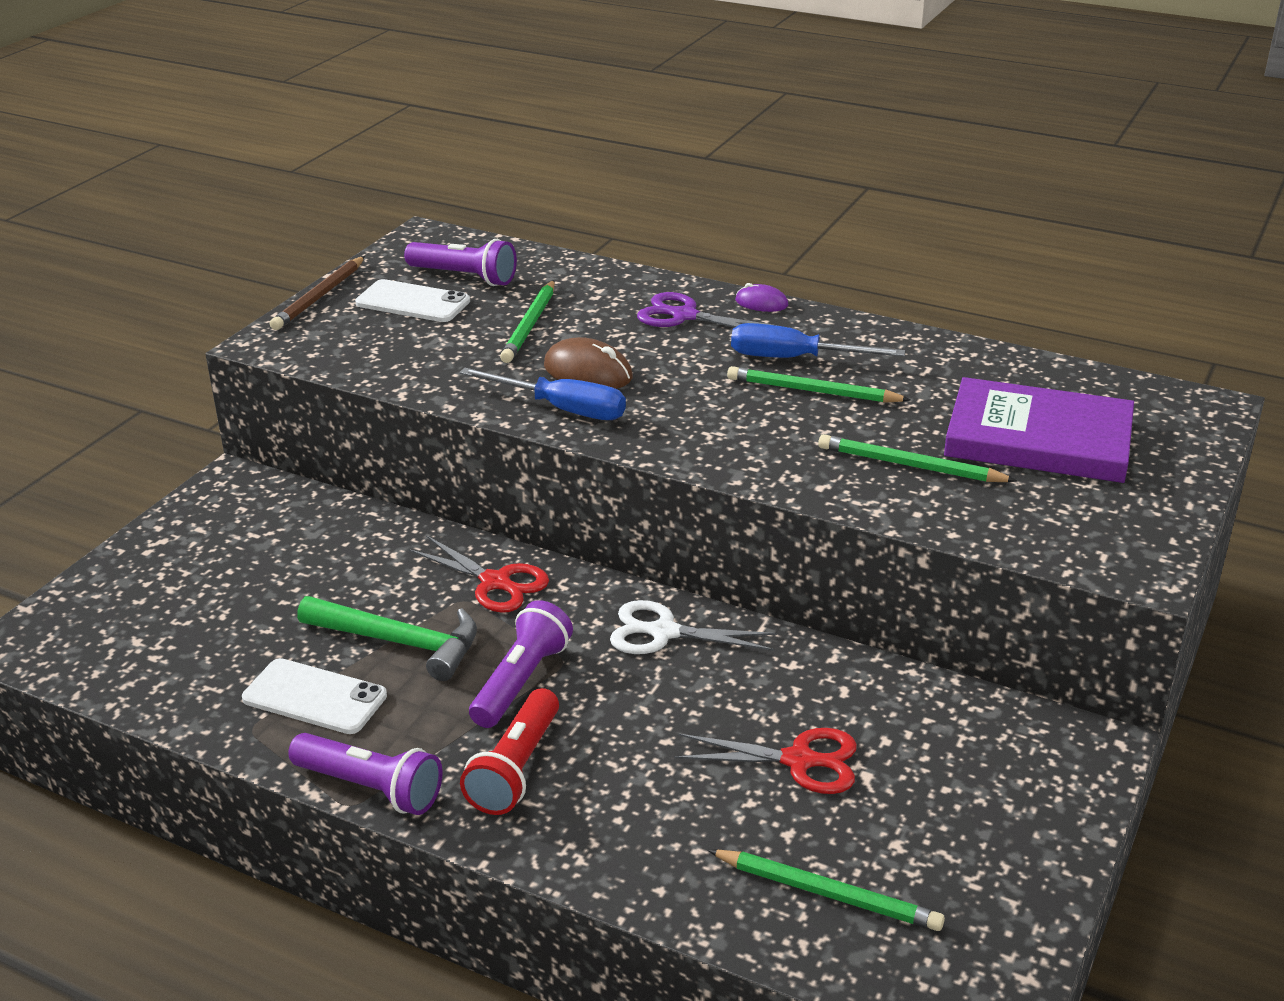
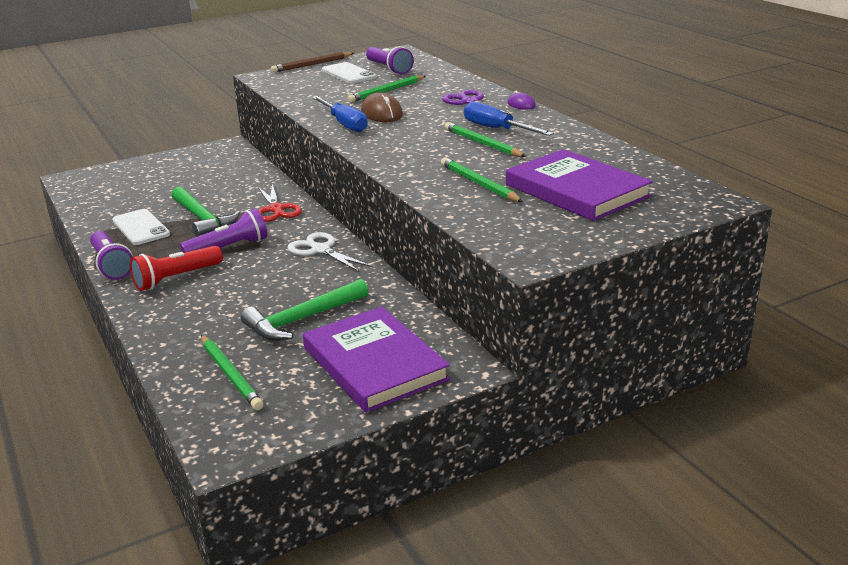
camera: 35 degrees right, 5 degrees down
(799, 761) = (302, 319): red scissors -> green hammer
(981, 788) = (374, 363): none -> purple book

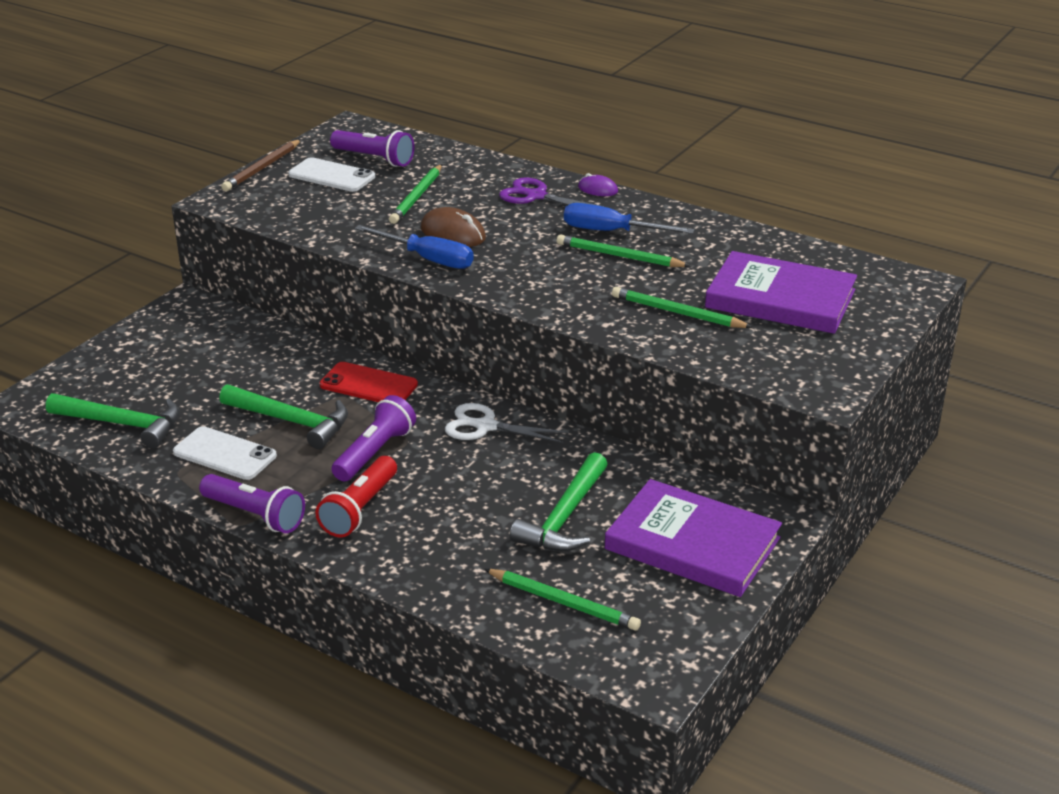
camera: 30 degrees left, 5 degrees up
(108, 199) = (123, 424): none -> green hammer
(276, 209) = (368, 385): red scissors -> red phone

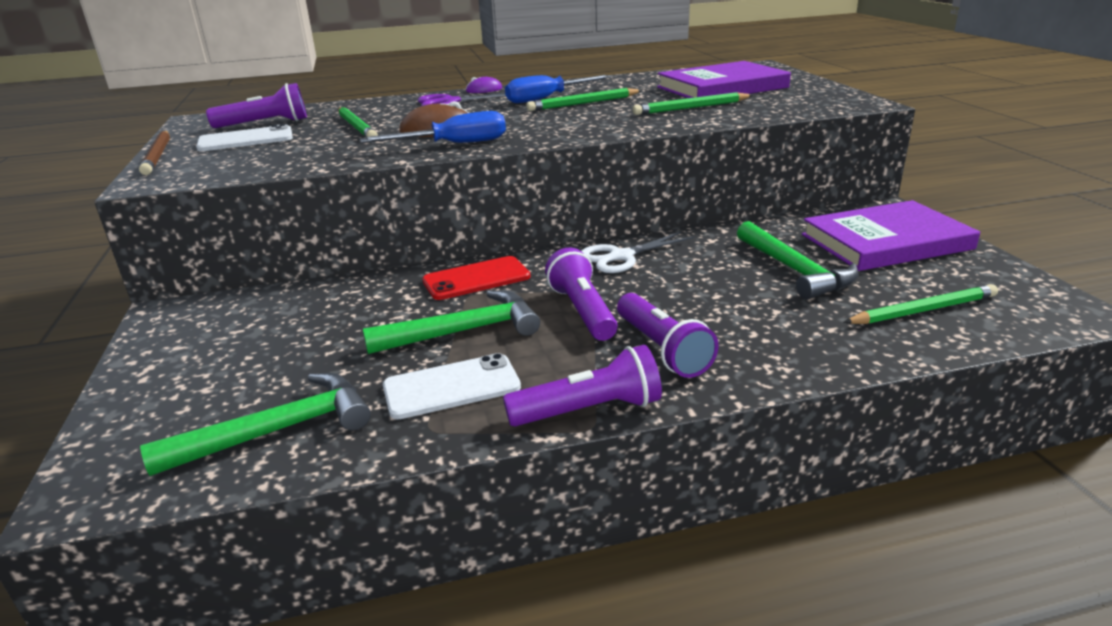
camera: 45 degrees left, 5 degrees down
(360, 509) = (662, 349): red flashlight -> purple flashlight

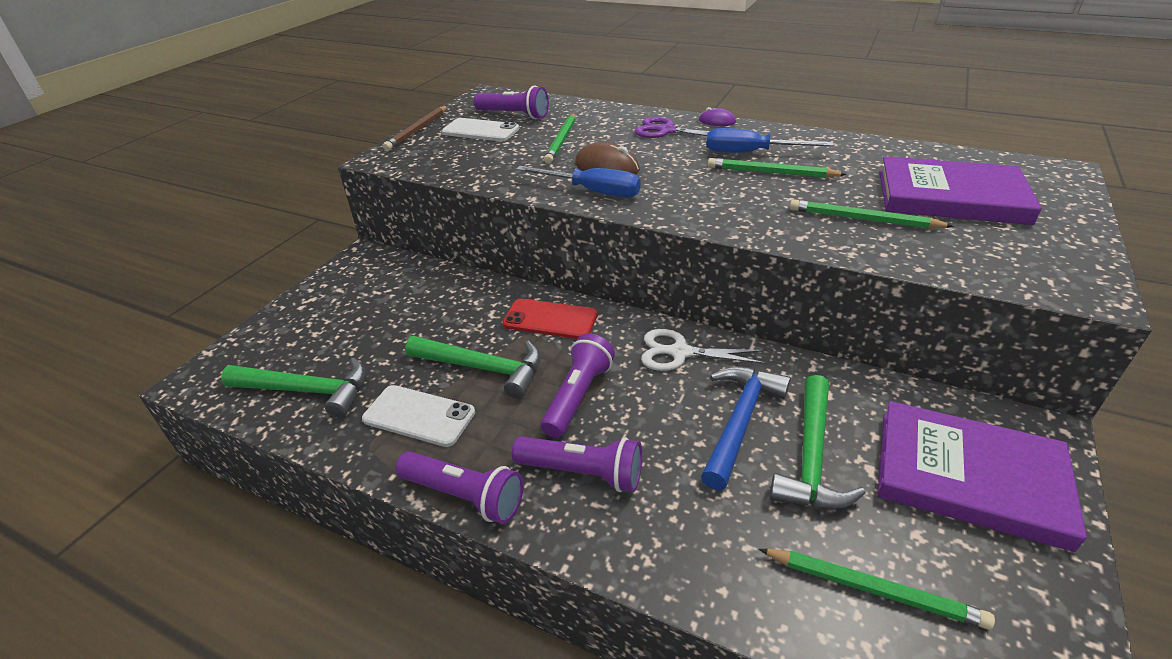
camera: 40 degrees right, 10 degrees up
(662, 349) = (582, 473): purple flashlight -> purple flashlight turned 90 degrees counterclockwise
(724, 273) = (740, 421): none -> blue hammer

